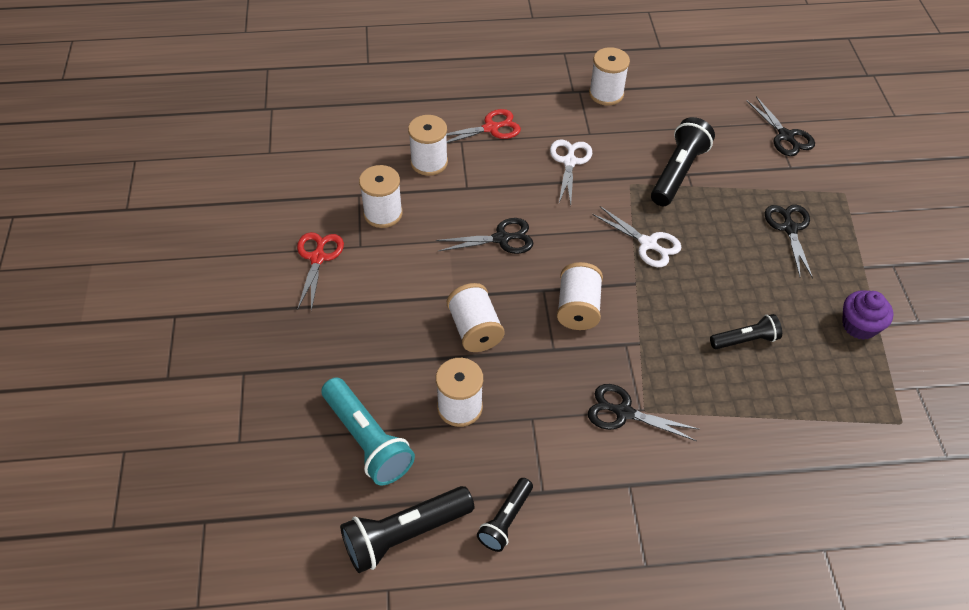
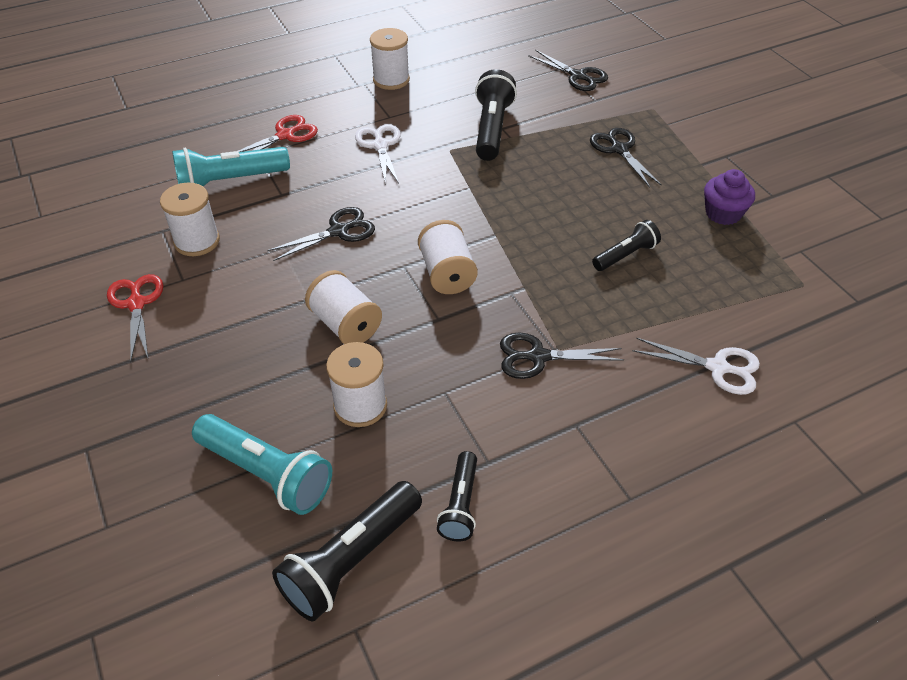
camera: 20 degrees left, 5 degrees down
(429, 162) = (230, 181): white spool -> turquoise flashlight
(648, 244) = (491, 197): white scissors -> white scissors (717, 367)

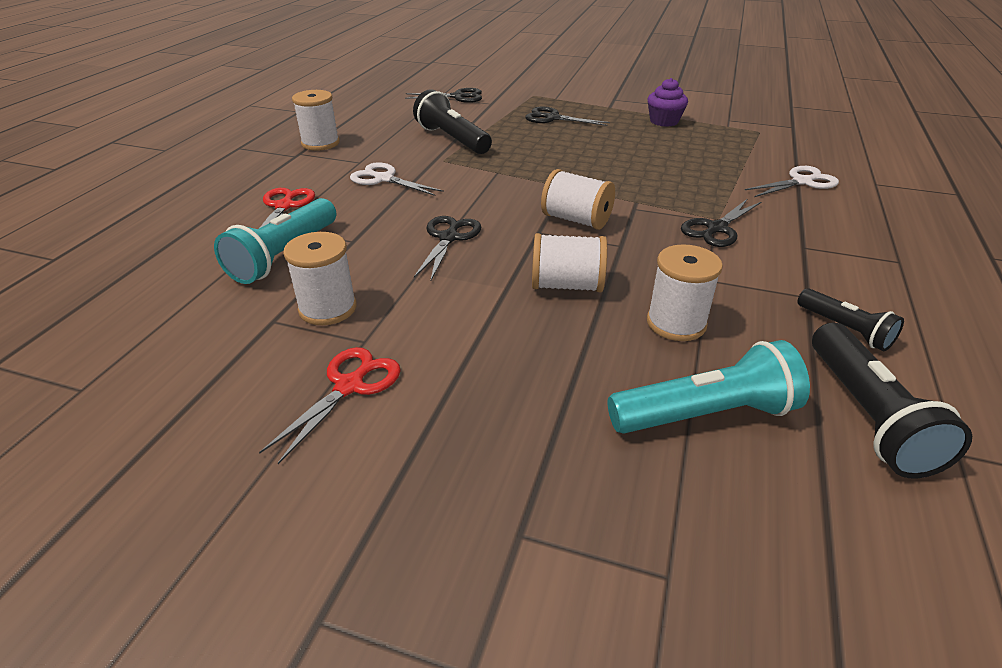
camera: 45 degrees left, 10 degrees down
(136, 304) = (349, 386): red scissors -> red scissors turned 90 degrees clockwise
(625, 255) = (657, 160): black flashlight -> none

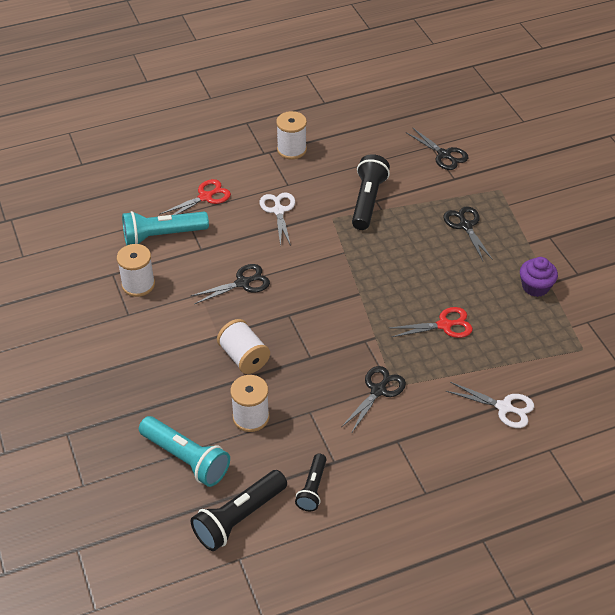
camera: 50 degrees right, 10 degrees up
(349, 386) = (96, 331): red scissors -> red scissors (444, 325)
(576, 220) = (320, 323): white spool -> none
(716, 228) = (378, 391): black scissors -> black scissors turned 120 degrees clockwise

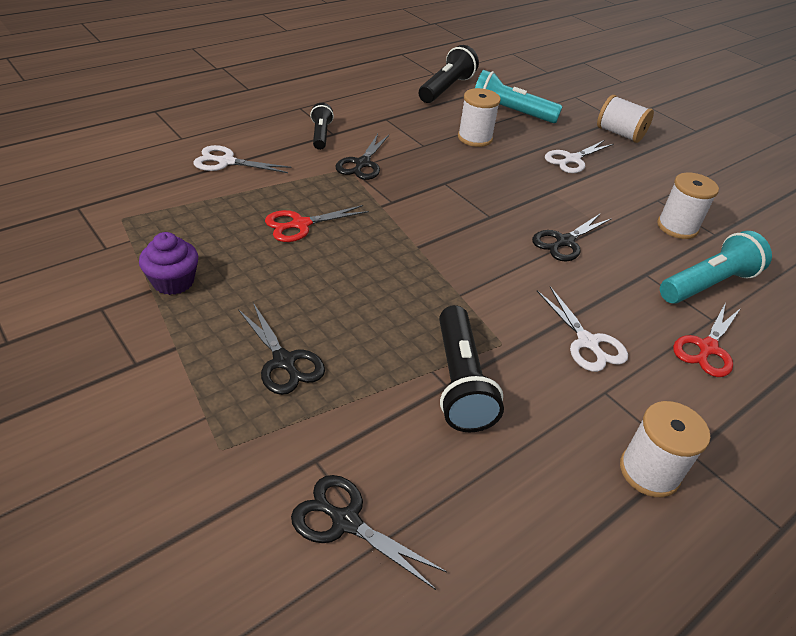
camera: 160 degrees right, 5 degrees down
(169, 373) = (572, 159): none -> white scissors
(244, 357) = (511, 177): white spool -> white spool (619, 134)
(312, 488) = (397, 104): black flashlight -> black flashlight (321, 135)

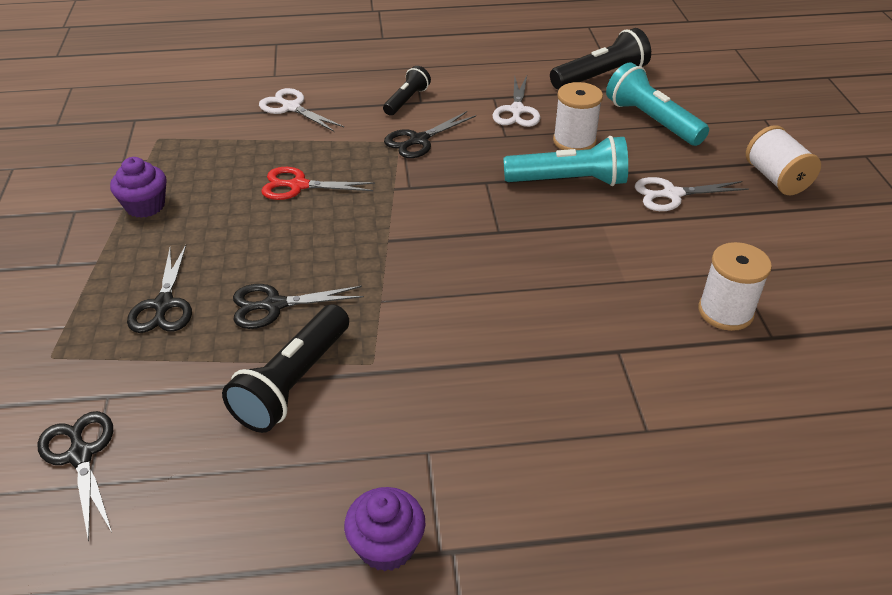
camera: 35 degrees right, 0 degrees up
(564, 242) = (556, 284): black scissors -> black scissors (274, 305)
(587, 342) = (463, 396): white scissors -> white scissors (517, 110)
(649, 471) = (387, 546): white spool -> purple cupcake
(707, 284) = (688, 389): turquoise flashlight -> turquoise flashlight (568, 181)
(707, 348) = (601, 457): red scissors -> none

